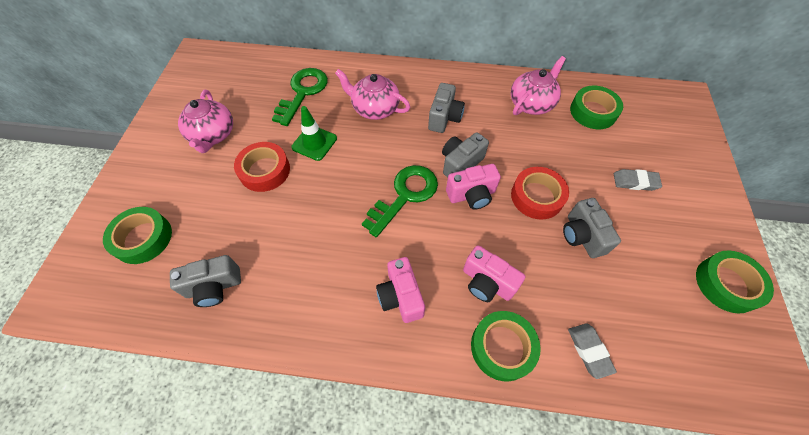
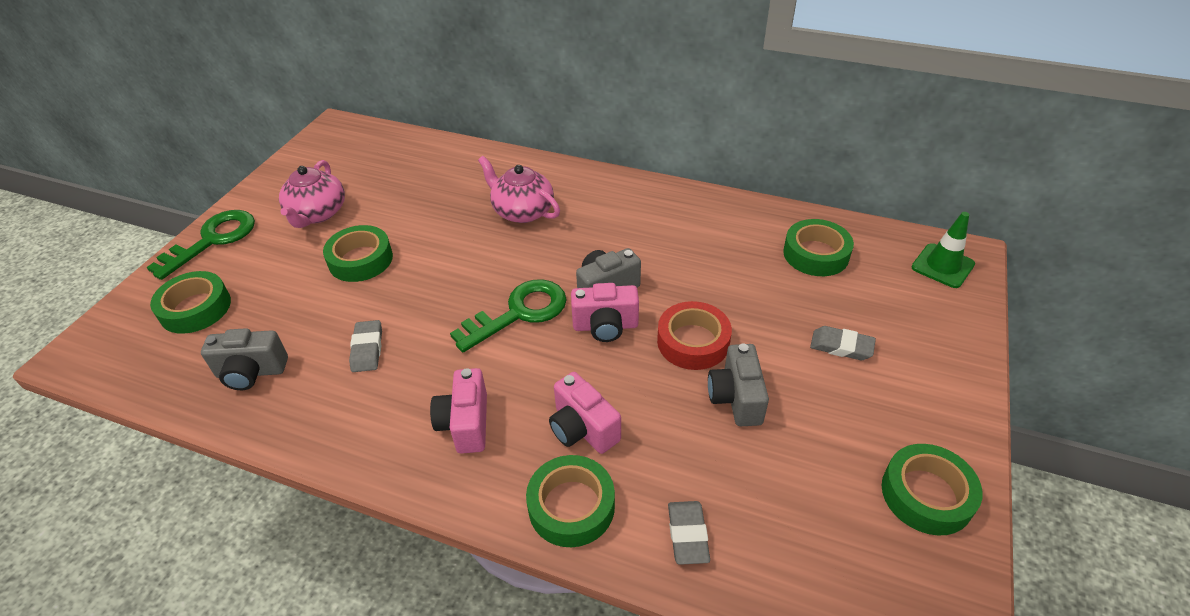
camera: 15 degrees right, 15 degrees down
(264, 170) = (360, 260): red tape -> green tape
(300, 248) = (367, 349): none -> grey eraser
(303, 92) = (441, 182): green key -> green key (213, 240)
(314, 143) = (432, 238): green traffic cone -> green traffic cone (942, 266)
(444, 118) = (607, 233): grey camera -> none
(531, 103) = (732, 232): pink teapot -> none

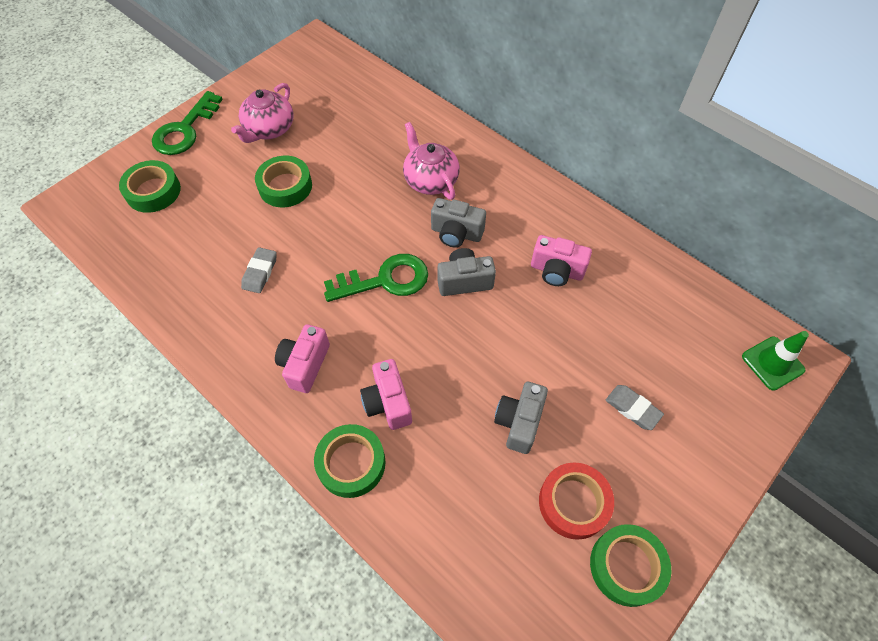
camera: 20 degrees right, 15 degrees up
(213, 240) = (185, 130): green key -> green key turned 150 degrees clockwise
(251, 372) = (173, 263): grey camera -> grey camera (456, 233)
(605, 326) = (447, 317): pink camera -> pink camera (556, 271)
(687, 534) = (424, 521): grey eraser -> none
(693, 342) = (510, 358): red tape -> red tape (573, 503)
(816, 254) = (661, 310): green tape -> none

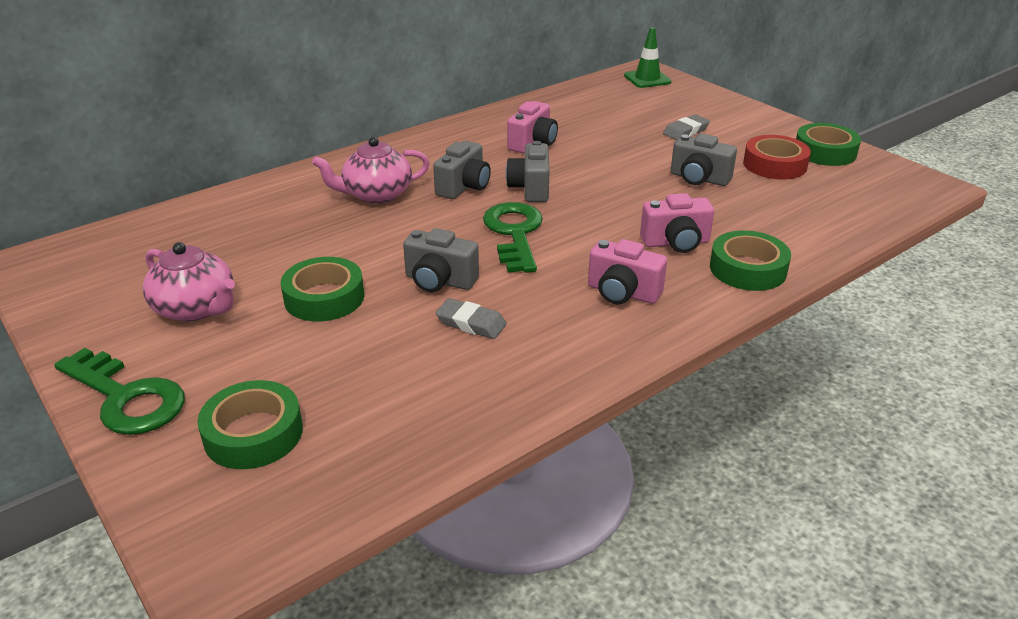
camera: 80 degrees left, 25 degrees down
(311, 244) = (439, 281): none -> grey camera

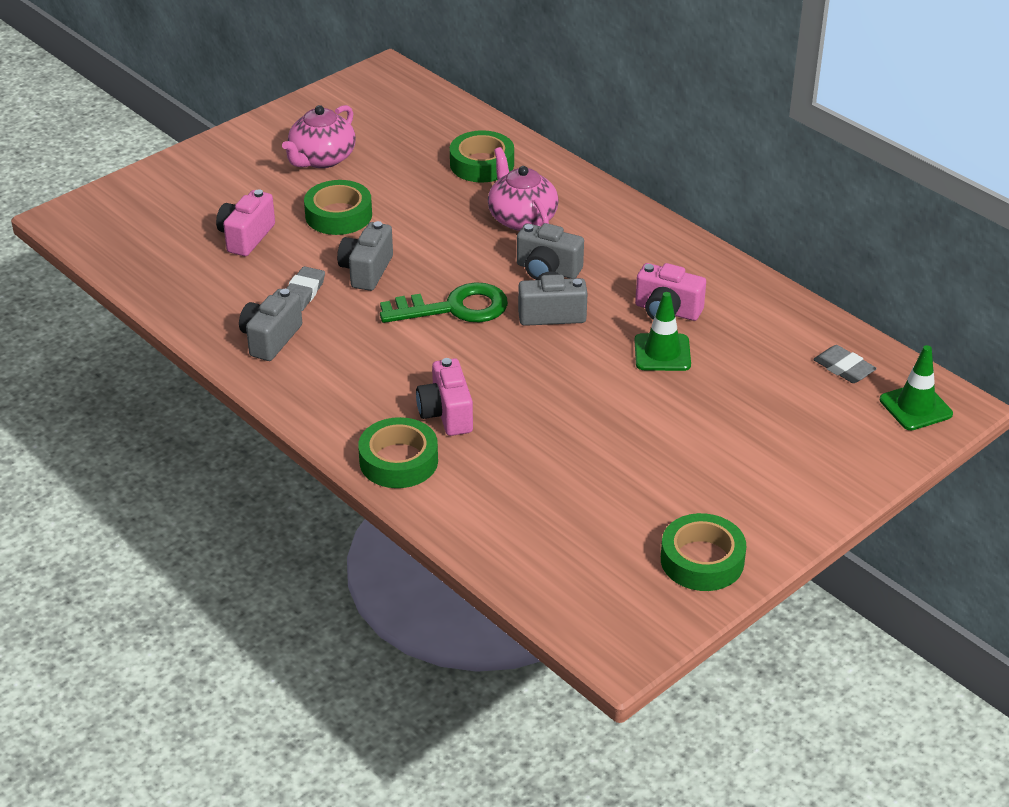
camera: 85 degrees right, 5 degrees up
(126, 398) = (215, 154): green key -> none
(253, 433) = (174, 211): green tape -> green tape (482, 164)
(587, 149) = (662, 353): none -> green traffic cone
(622, 293) = (351, 376): pink camera -> pink camera (246, 237)
(686, 131) = (736, 435): grey eraser -> grey eraser (844, 368)
(699, 179) = (598, 439): grey camera -> grey camera (270, 339)
(774, 165) = (651, 507): red tape -> none

